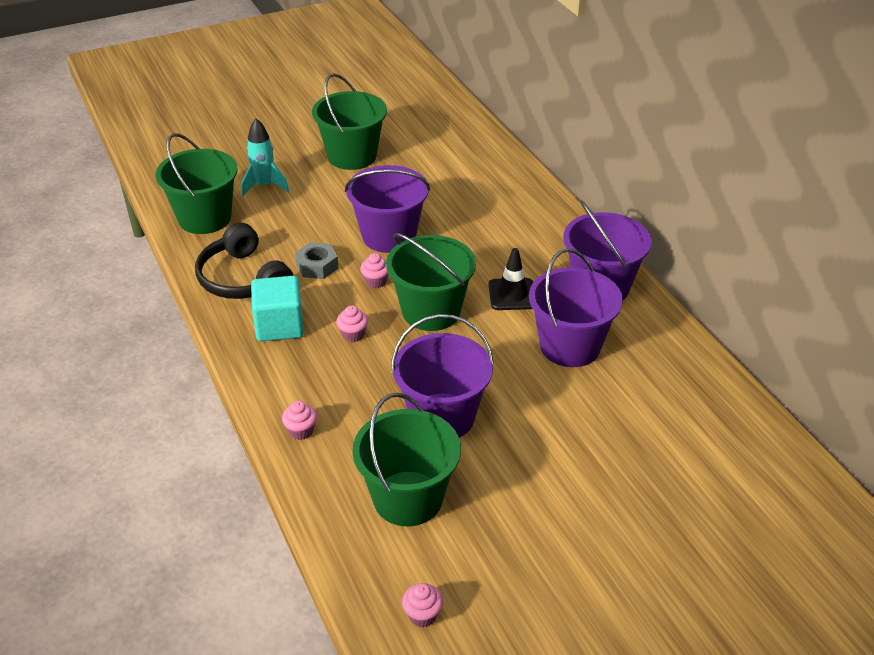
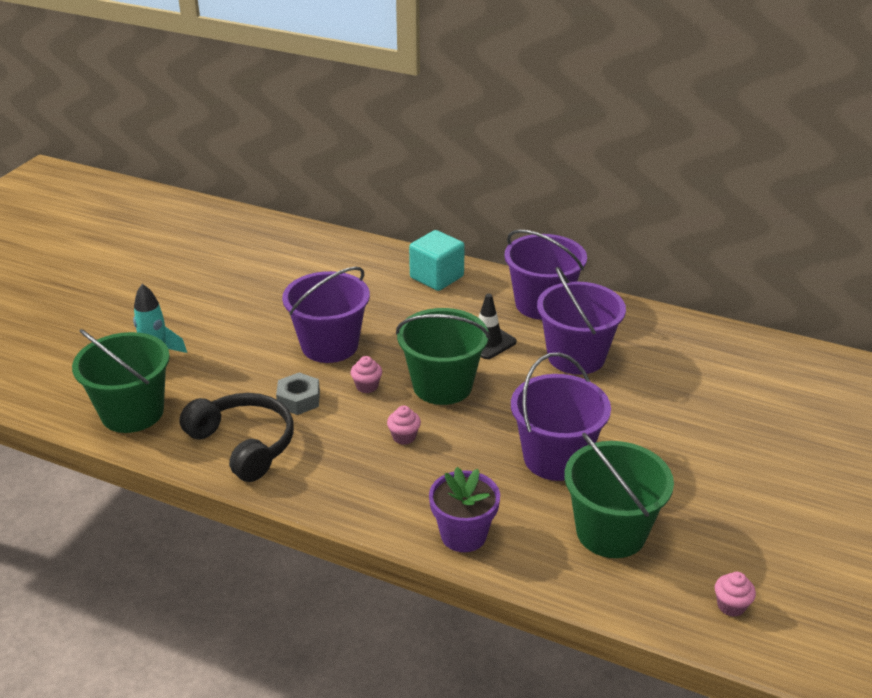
camera: 40 degrees left, 5 degrees down
(243, 279) = (244, 444): black headphones -> black headphones turned 150 degrees counterclockwise
(279, 326) = (331, 464): turquoise cube -> turquoise cube (436, 277)
(301, 431) = (463, 535): pink cupcake -> purple flower pot
(352, 156) = (208, 297): green bucket -> none

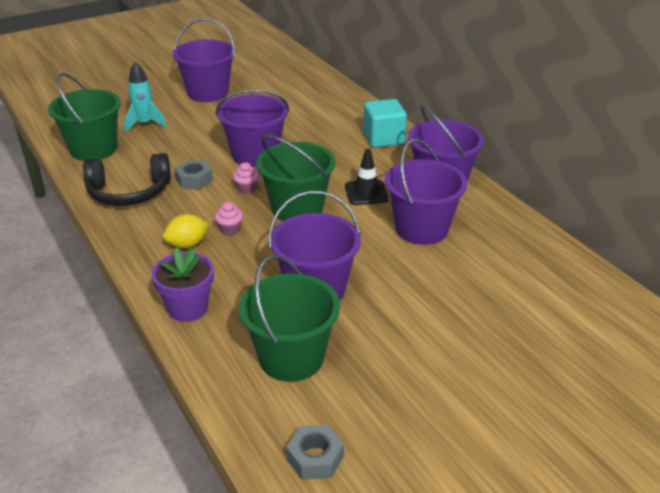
camera: 35 degrees right, 0 degrees up
(184, 292) = (208, 93): none -> purple bucket
(244, 444) = (129, 192): black headphones -> black headphones turned 90 degrees clockwise
(381, 472) = (187, 244): none -> yellow lemon
(731, 606) = (315, 458): pink cupcake -> grey nut

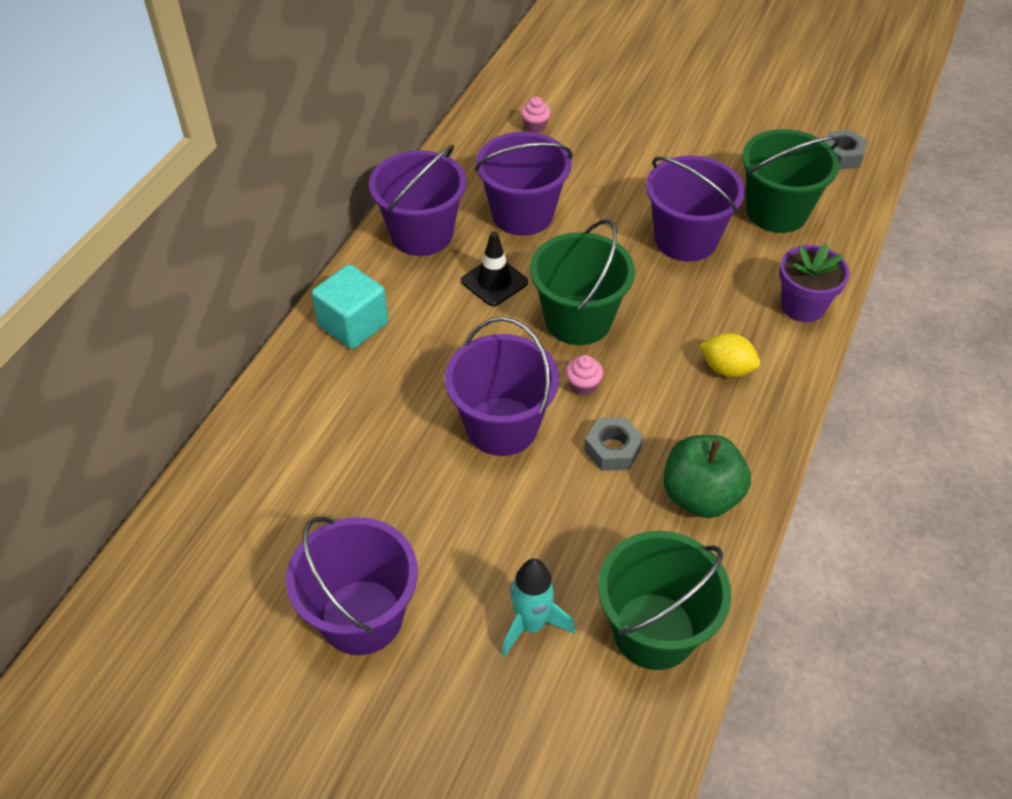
camera: 125 degrees left, 15 degrees up
(129, 192) = (700, 496): black headphones -> green apple
(230, 230) = (669, 351): pink cupcake -> pink cupcake (535, 127)

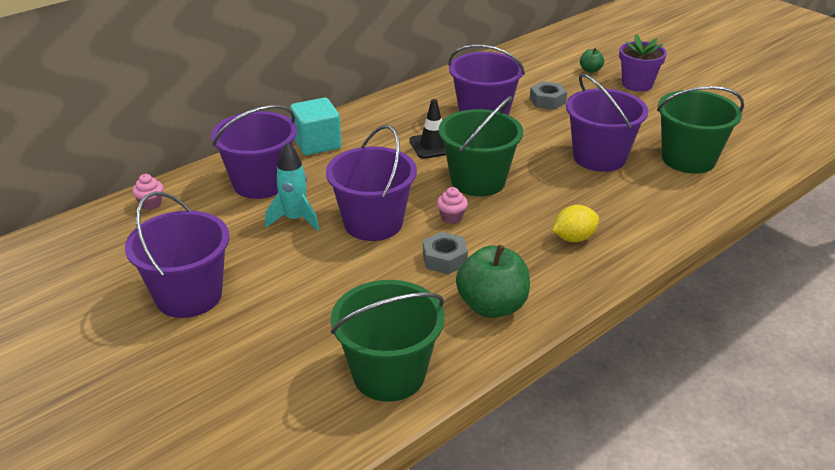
camera: 25 degrees right, 15 degrees down
(421, 234) = (403, 109): purple bucket -> purple bucket (260, 183)
(531, 624) = (300, 339): turquoise rocket -> turquoise rocket (295, 219)
(535, 127) = (531, 73): pink cupcake -> pink cupcake (151, 204)
(599, 102) = (590, 70): none -> green apple
(726, 369) = (574, 238): yellow lemon -> yellow lemon turned 75 degrees counterclockwise
(802, 306) = (668, 218): purple flower pot -> purple flower pot (637, 84)
(841, 156) = (771, 140): grey nut -> grey nut (547, 101)

